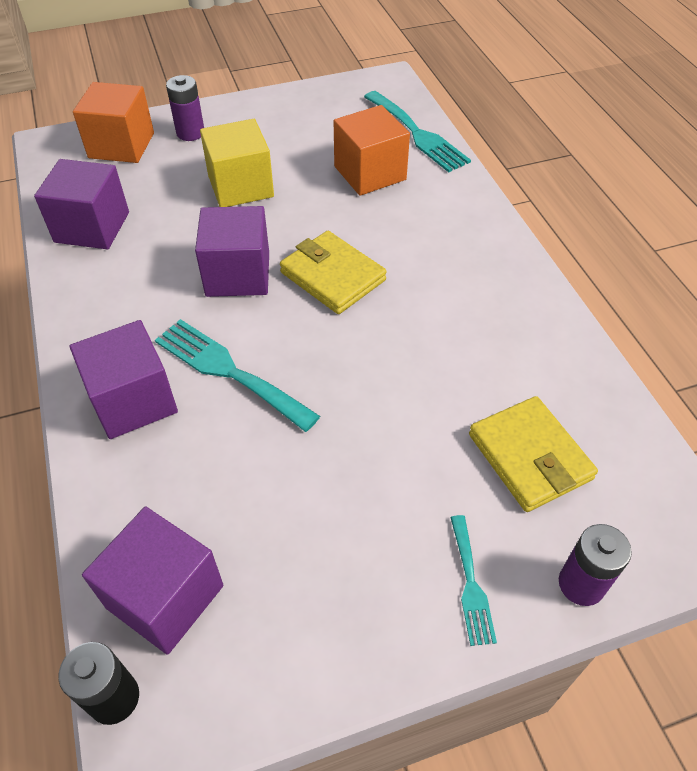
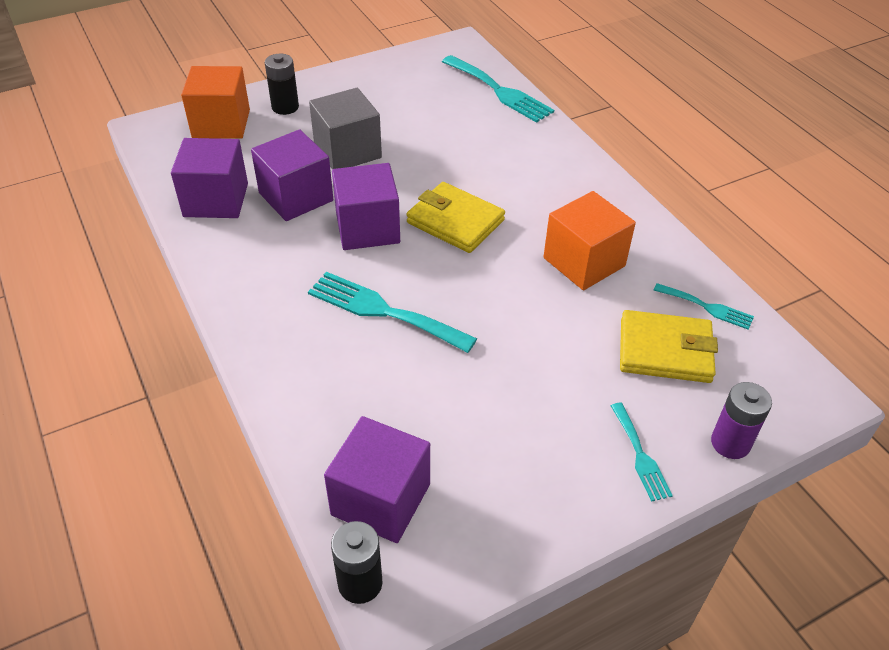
camera: 10 degrees left, 5 degrees down
(133, 401) = (303, 345): purple cube -> purple cube (296, 197)
(190, 133) = (285, 107): purple battery -> black battery
(240, 186) = (347, 151): yellow cube -> grey cube
(370, 173) = (465, 129): orange cube -> orange cube (584, 262)
(530, 457) = (665, 351): yellow wallet -> yellow wallet turned 45 degrees counterclockwise
(591, 409) = (707, 307): none -> turquoise fork

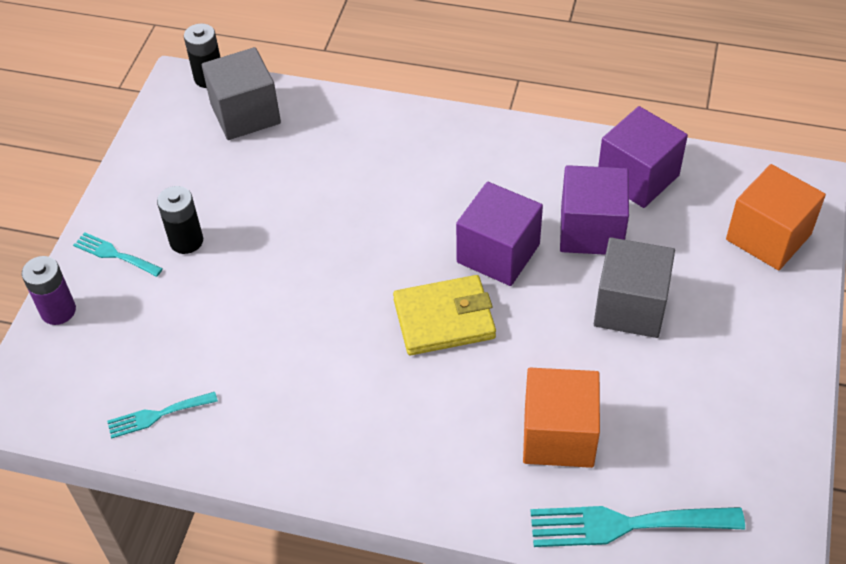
camera: 135 degrees right, 5 degrees up
(285, 107) = (760, 302): black battery -> black battery (186, 241)
(381, 499) = (245, 114): purple cube -> grey cube
(383, 311) = (392, 205): turquoise fork -> none
(584, 262) = (298, 372): orange cube -> orange cube (558, 435)
(665, 351) = (160, 345): yellow wallet -> none

